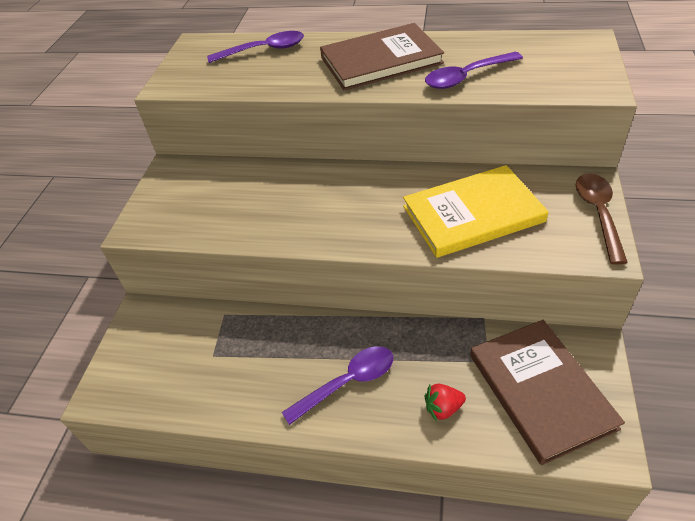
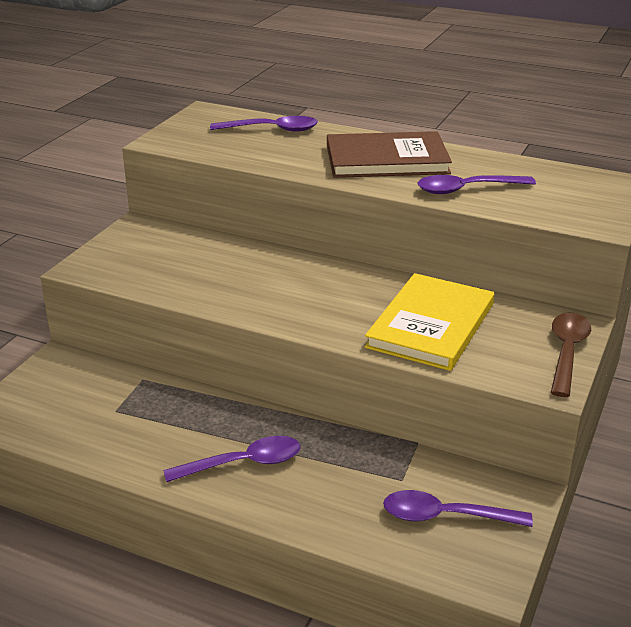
camera: 10 degrees right, 15 degrees down
(443, 408) = (332, 507): red strawberry -> none
(473, 214) = (431, 325): yellow book -> yellow book turned 60 degrees counterclockwise
(540, 390) = (445, 516): brown book -> purple spoon

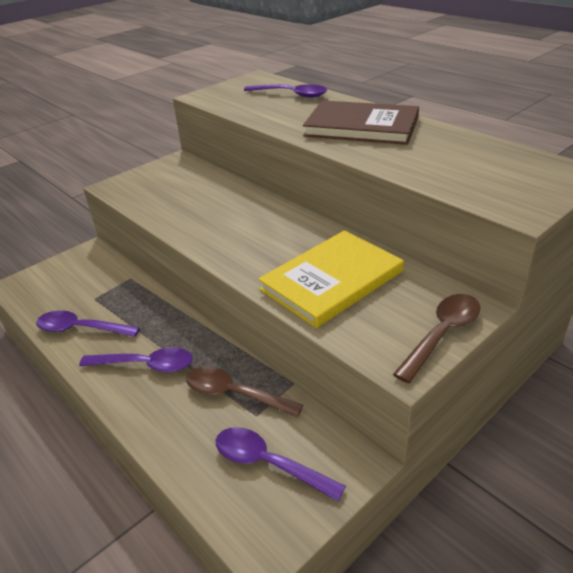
camera: 25 degrees right, 5 degrees up
(365, 467) = (234, 394): none -> brown spoon
(466, 189) = (410, 160): purple spoon -> purple spoon (81, 329)

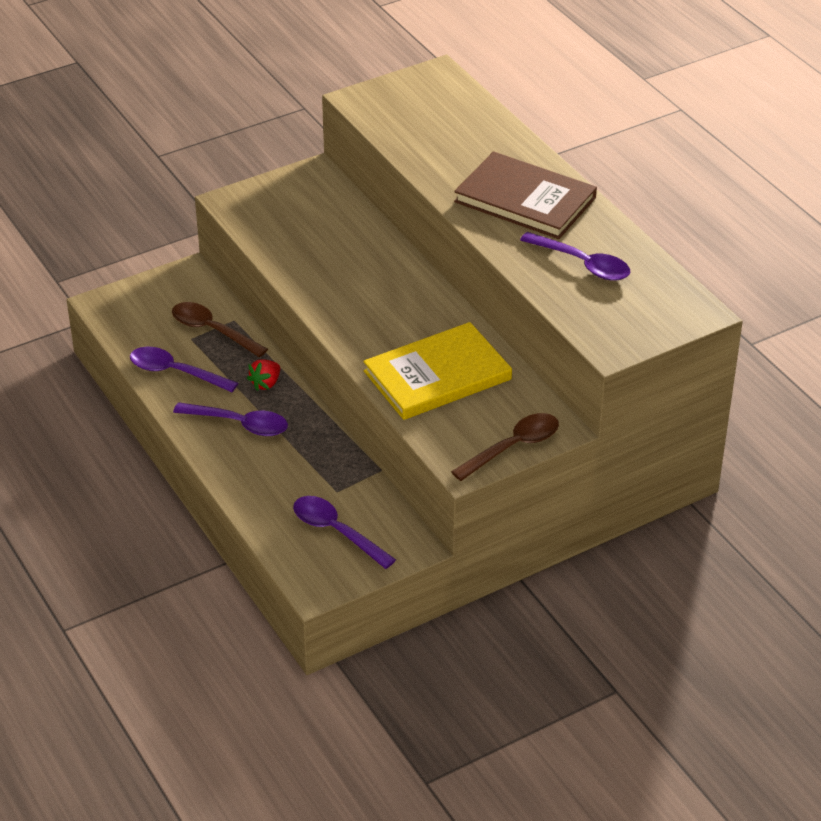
camera: 10 degrees right, 5 degrees up
(165, 323) = (266, 383): none -> red strawberry
(234, 394) = (321, 469): brown spoon -> brown spoon (212, 330)
(291, 95) = (469, 121): purple spoon -> purple spoon (583, 264)

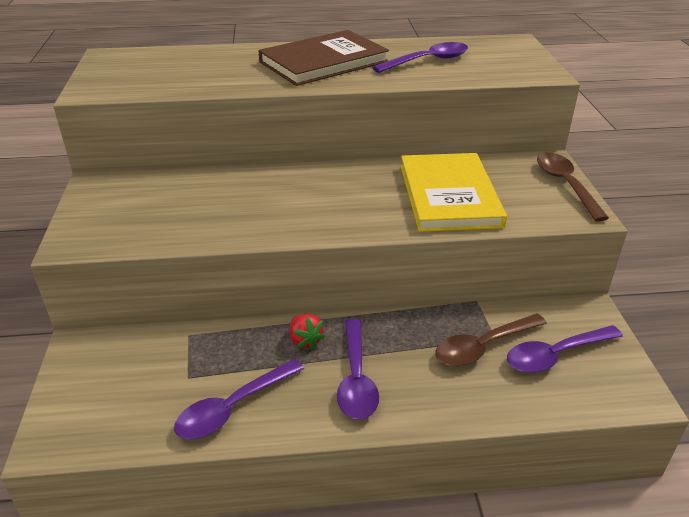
camera: 65 degrees left, 5 degrees down
(212, 330) = (190, 356): brown spoon -> brown spoon (483, 347)
(239, 424) = (356, 379): purple spoon -> purple spoon turned 135 degrees clockwise

